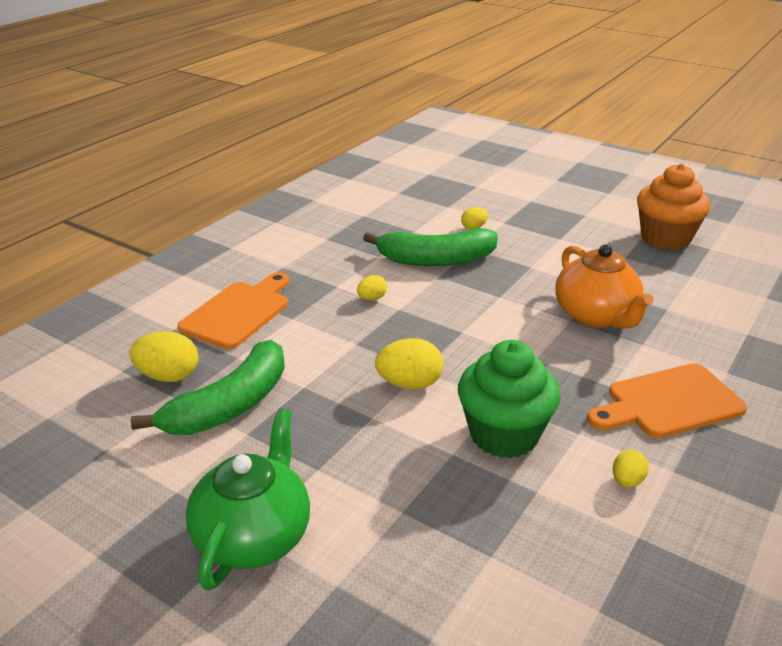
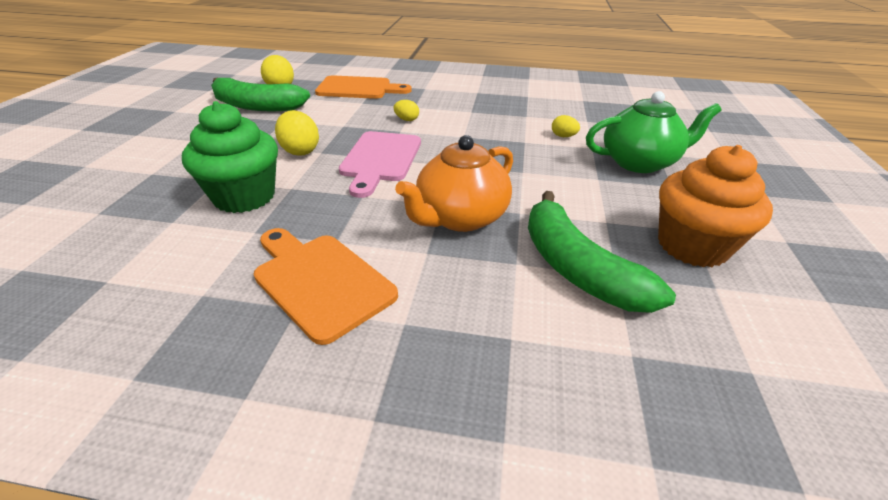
camera: 65 degrees right, 5 degrees up
(254, 536) = (133, 136): green teapot -> green teapot (639, 162)
(435, 259) = (488, 131): green banana -> green banana (576, 267)
(463, 334) = (380, 159): none -> pink cutting board
(627, 481) = (185, 266): yellow egg -> none

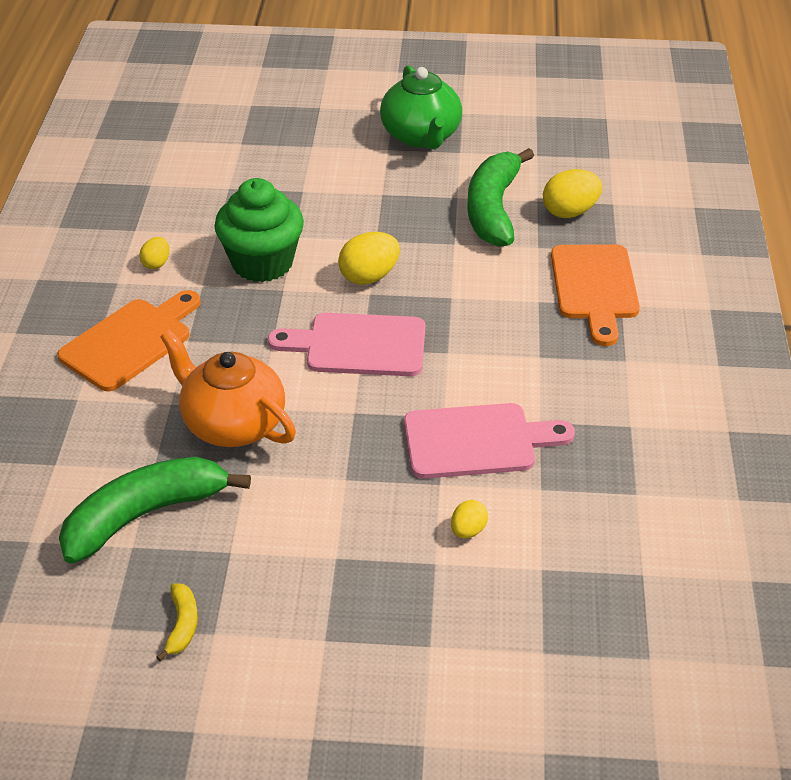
camera: 85 degrees right, 5 degrees up
(406, 120) = (486, 354): yellow egg -> yellow egg (156, 263)
(487, 128) = (477, 441): none -> pink cutting board
(639, 162) = (393, 614): green teapot -> green teapot (421, 136)
(692, 246) = (182, 625): orange cupcake -> yellow banana

